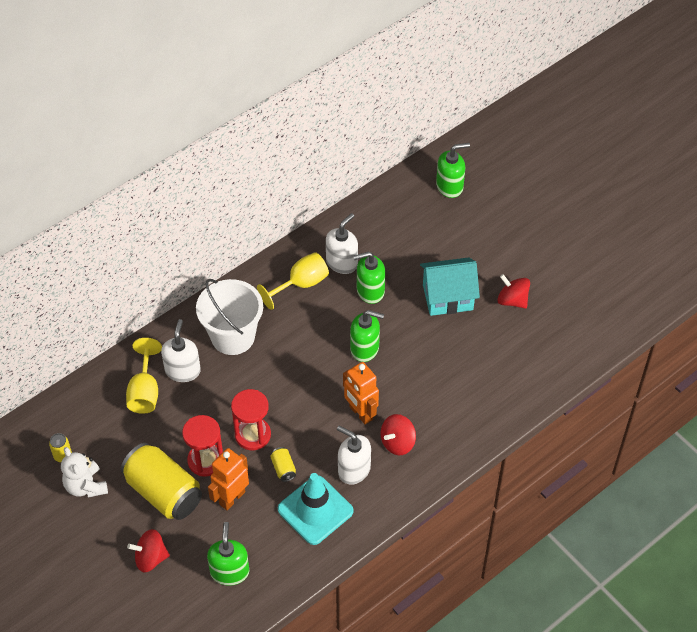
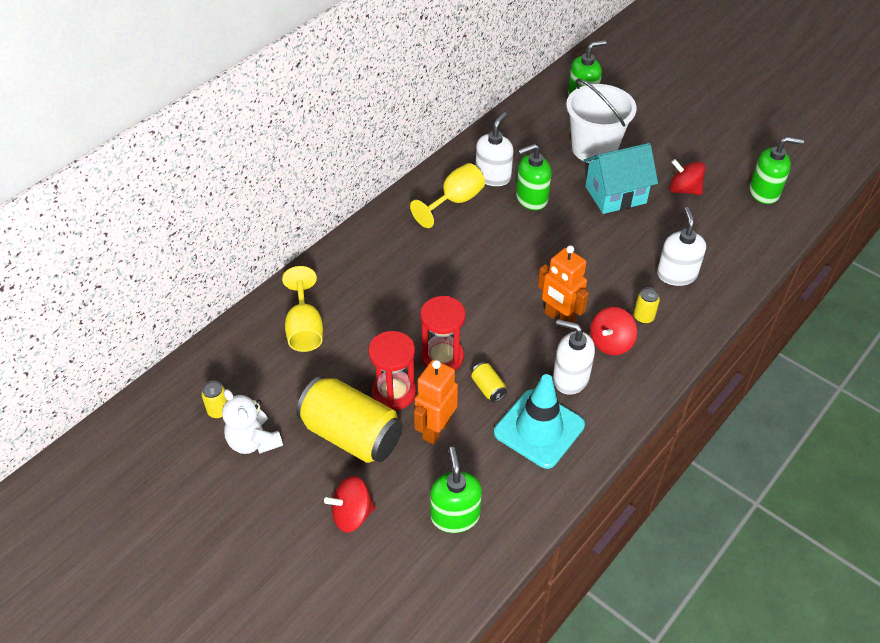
camera: 10 degrees left, 5 degrees down
(183, 370) = (344, 301): white soap dispenser -> white soap dispenser (676, 274)
(233, 336) = (393, 260): white bucket -> white bucket (594, 149)
(365, 348) = (543, 253): green soap dispenser -> green soap dispenser (764, 192)
(433, 423) = (643, 317): none -> yellow can

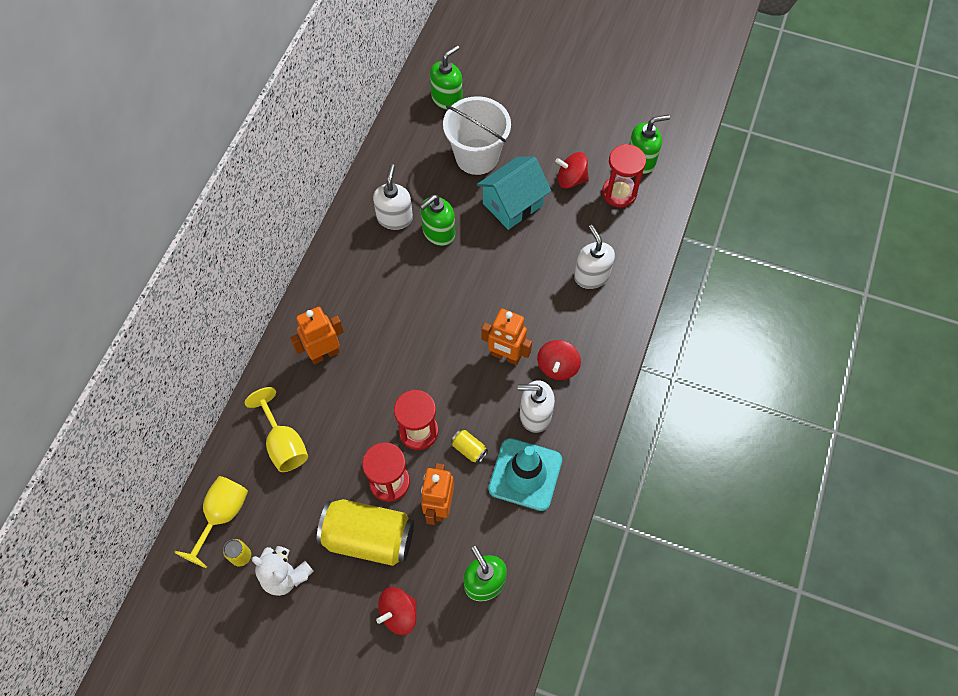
camera: 20 degrees left, 15 degrees up
(377, 266) = (324, 354): none -> orange robot
(455, 201) = (369, 258): yellow goblet -> yellow goblet (222, 515)
(643, 317) = (577, 330): yellow can -> none
(731, 213) = (619, 193): none -> red hourglass

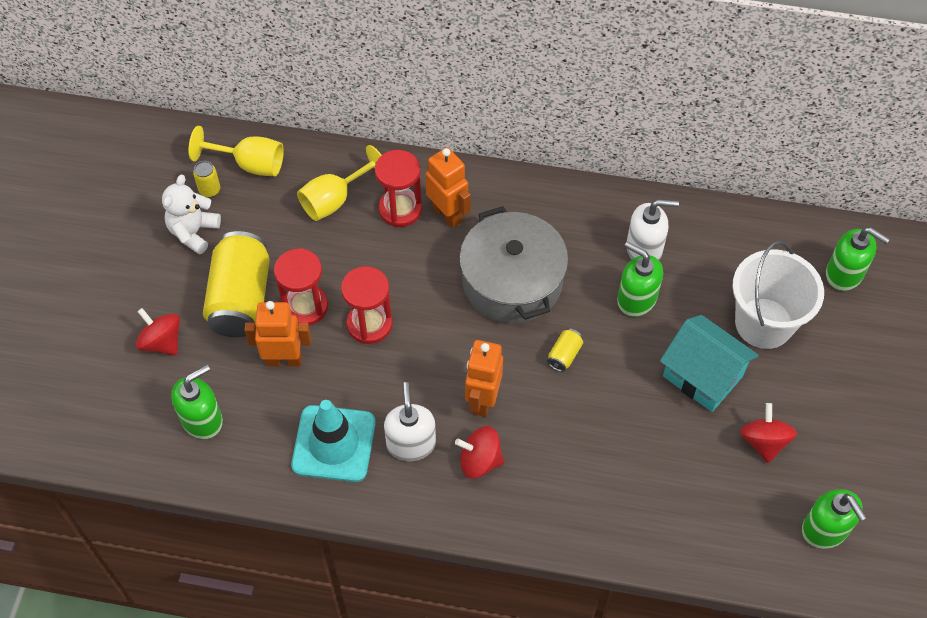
camera: 80 degrees right, 5 degrees down
(402, 316) = (512, 281): none -> grey pot
(469, 449) = (356, 379): yellow can -> yellow can (564, 355)
(591, 276) = (620, 485): white soap dispenser -> none
(619, 193) = (761, 506): red hourglass -> red hourglass (400, 209)

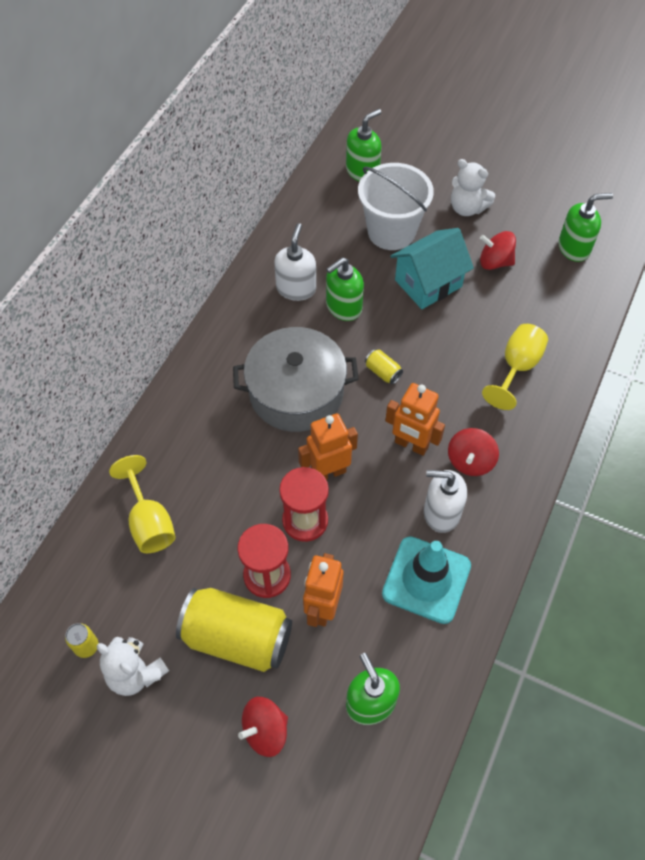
camera: 75 degrees left, 0 degrees up
(250, 164) = (70, 597): yellow goblet -> yellow goblet (517, 367)
(400, 209) = (183, 465): red hourglass -> none
(447, 214) = (205, 426): orange robot -> orange robot (328, 472)
(837, 397) = (467, 208): none -> white teddy bear

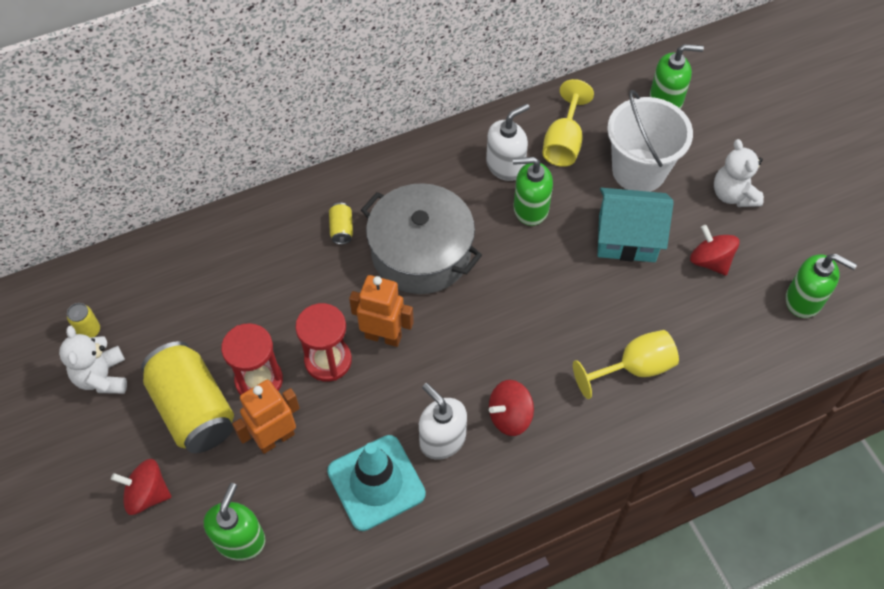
camera: 40 degrees right, 0 degrees up
(149, 522) = (215, 273): yellow goblet -> yellow goblet (563, 143)
(383, 372) = (509, 287): yellow can -> yellow can (341, 229)
(411, 445) = (473, 365): orange robot -> none

